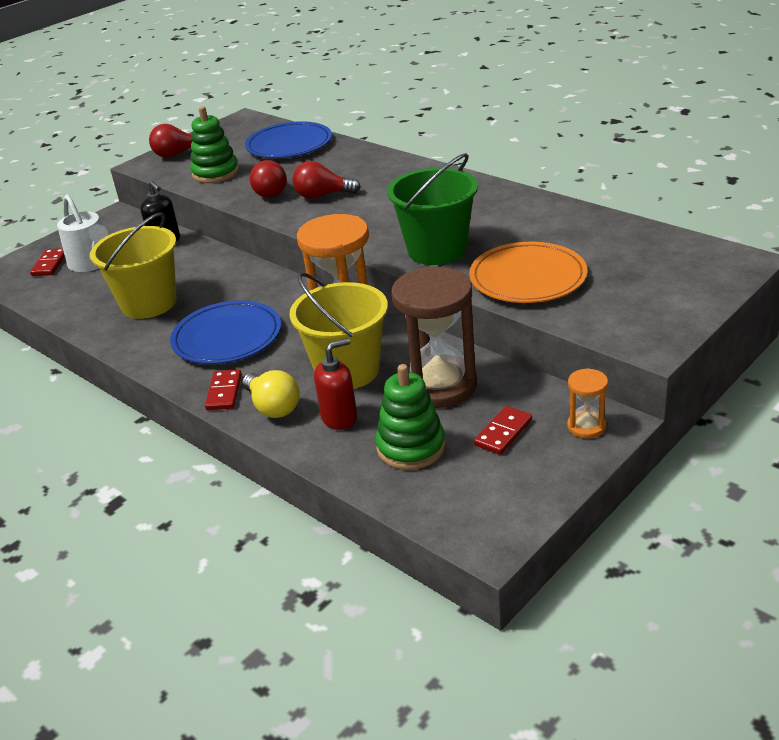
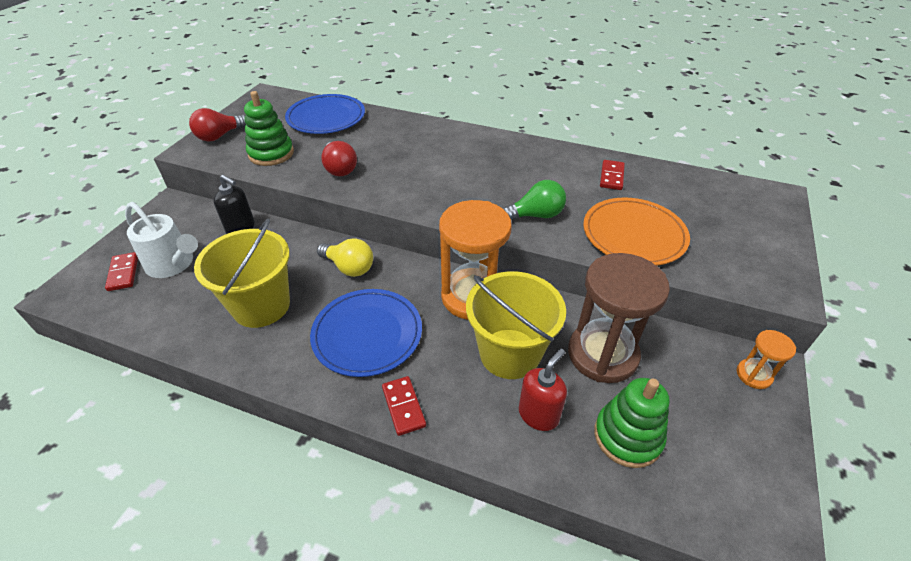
camera: 25 degrees left, 10 degrees up
(273, 407) = (465, 415): yellow light bulb -> yellow light bulb (349, 267)
(322, 196) = (392, 168): red light bulb -> none
(437, 250) = (535, 215): green bucket -> green light bulb
(503, 433) = (694, 398): red domino -> red domino (611, 177)

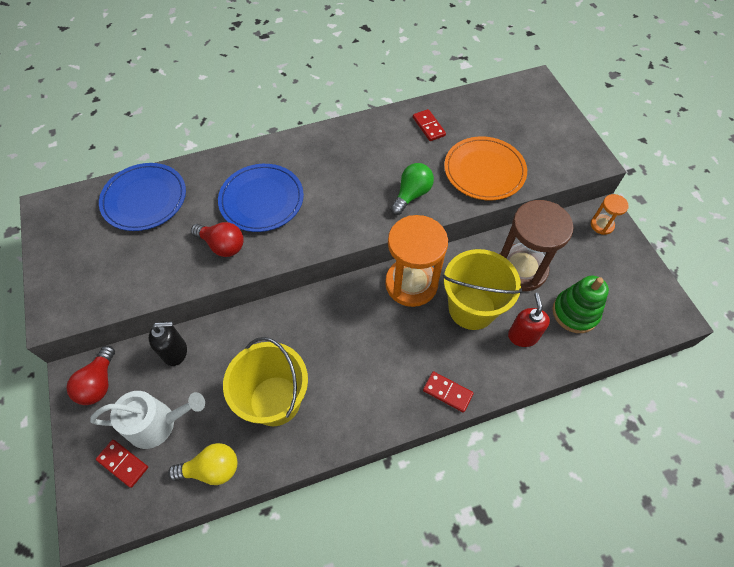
camera: 40 degrees left, 15 degrees up
(219, 136) = (64, 282): red light bulb -> red light bulb (99, 383)
(271, 153) = (141, 269): green stacking toy -> none
(349, 267) = (304, 322): yellow light bulb -> yellow light bulb (211, 469)
(367, 334) = (374, 363): blue plate -> blue plate (261, 200)

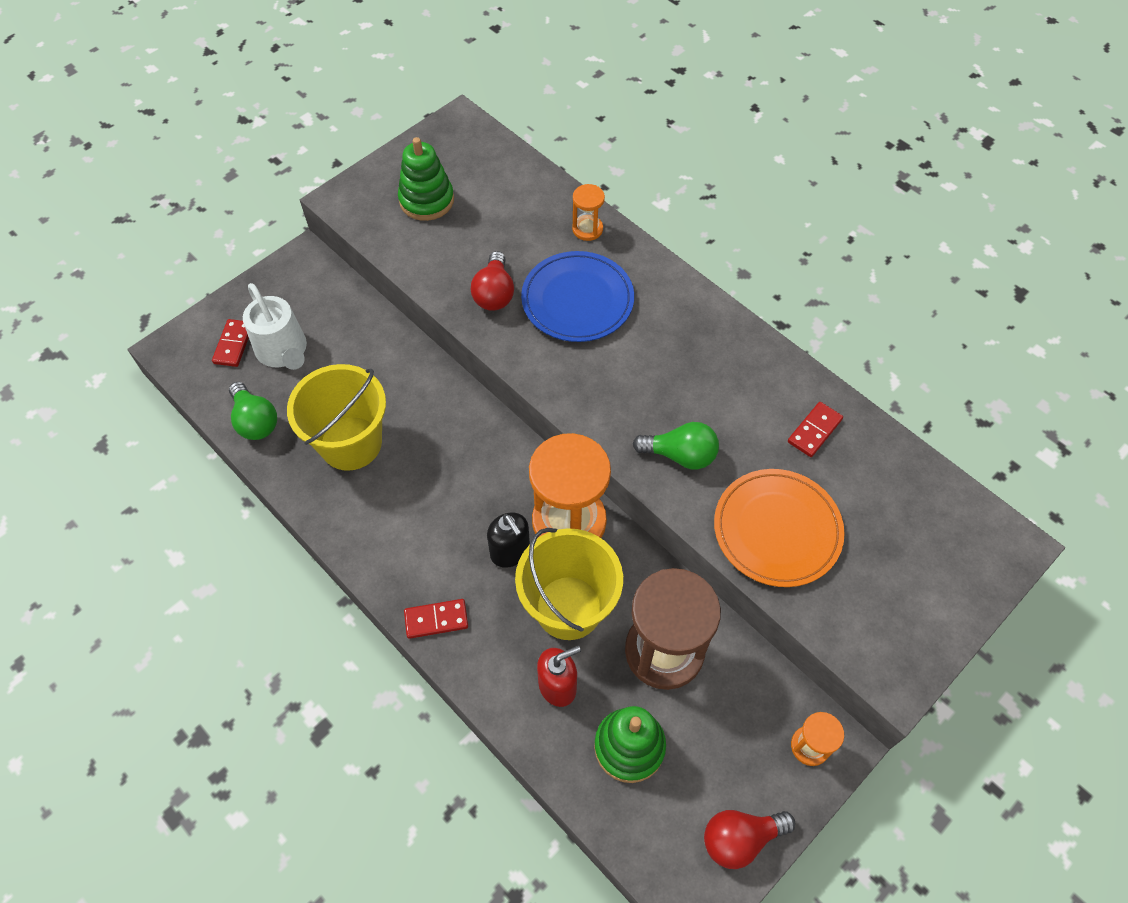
camera: 65 degrees right, 0 degrees up
(99, 383) = (305, 281): red light bulb -> red light bulb (740, 838)
(104, 256) = (426, 200): none -> green stacking toy
(144, 199) = (516, 194): blue plate -> none
(175, 352) = (366, 325): black soap dispenser -> black soap dispenser (510, 552)
(207, 171) = (587, 229): none -> orange hourglass
(211, 469) = (255, 421): yellow light bulb -> green light bulb
(447, 392) = (436, 619): red domino -> red domino turned 75 degrees clockwise

